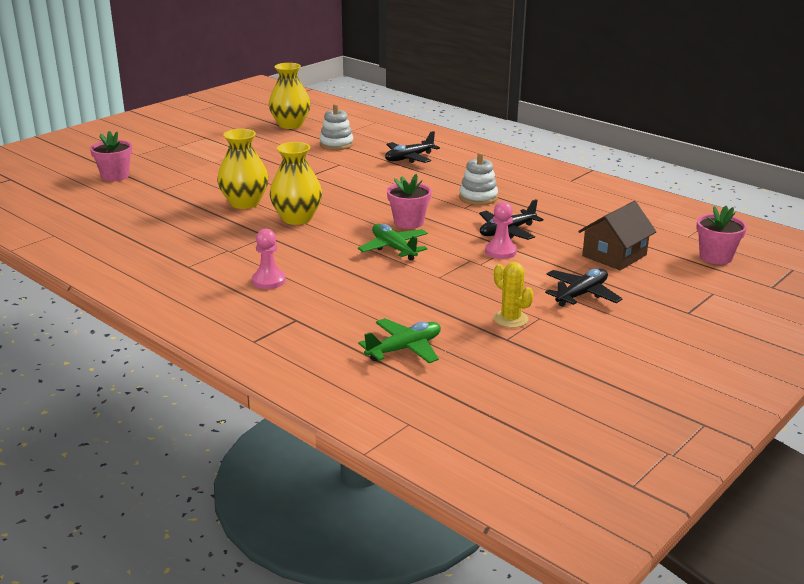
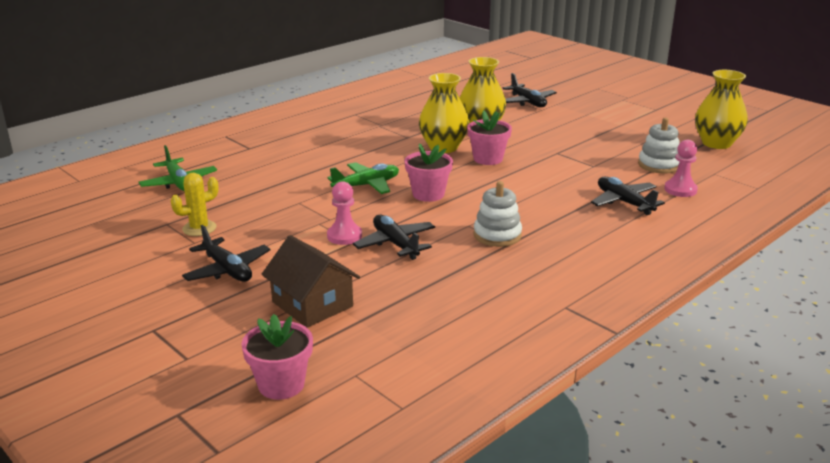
camera: 95 degrees right, 0 degrees up
(115, 176) = (541, 84): pink flower pot -> pink flower pot (488, 159)
(171, 183) = (527, 102): none -> black plane
(268, 281) = (318, 139): pink pawn -> pink pawn (680, 190)

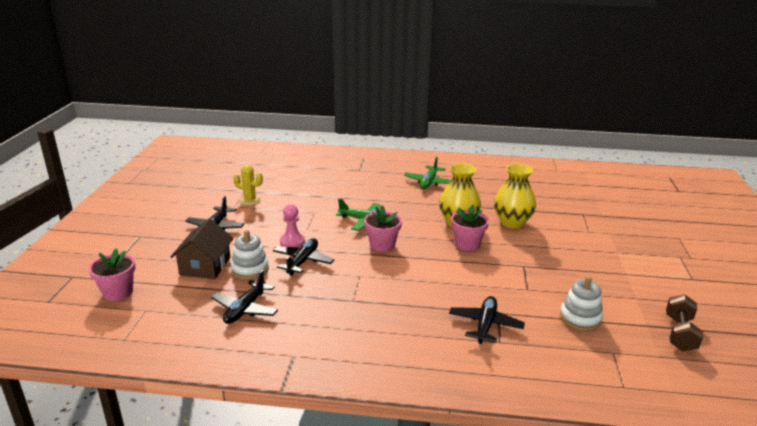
camera: 50 degrees right, 0 degrees up
(179, 183) = (291, 173): green plane -> green plane (429, 182)
(497, 235) = (360, 291): white stacking toy -> white stacking toy (250, 269)
(527, 102) = (591, 221): black plane -> black plane (245, 309)
(680, 190) = (550, 345): pink pawn -> none
(716, 143) = (679, 333): yellow vase -> brown dumbbell

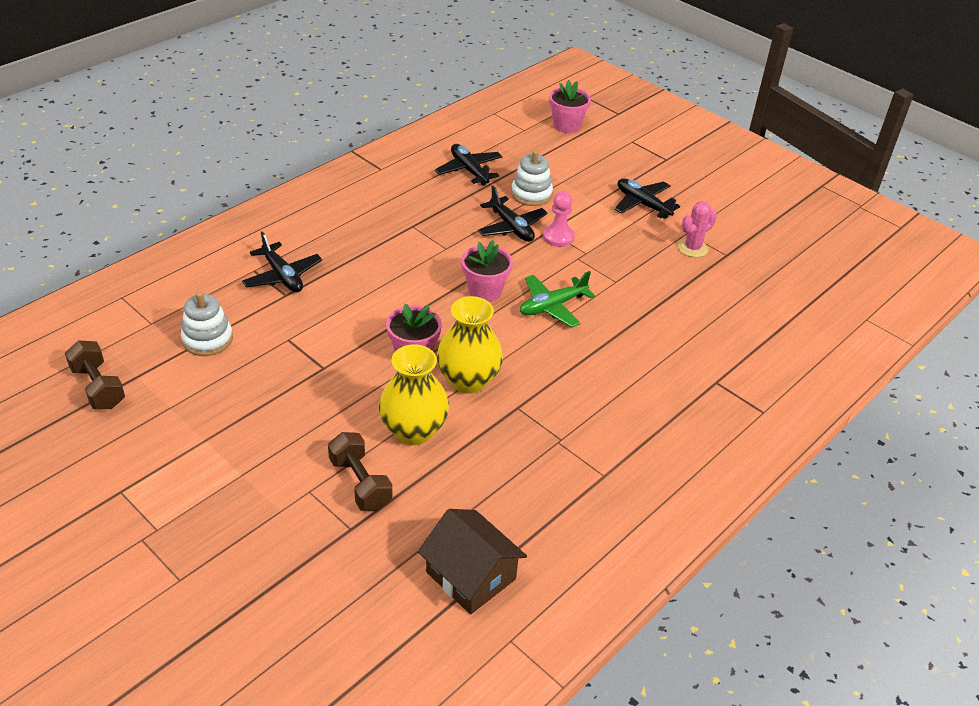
camera: 125 degrees right, 15 degrees up
(205, 266) = (565, 174): brown house -> brown house (471, 575)
(250, 200) = (692, 248): yellow cactus -> pink cactus
(429, 182) = (609, 429): green plane -> none
(561, 222) = (360, 483): none -> brown dumbbell

